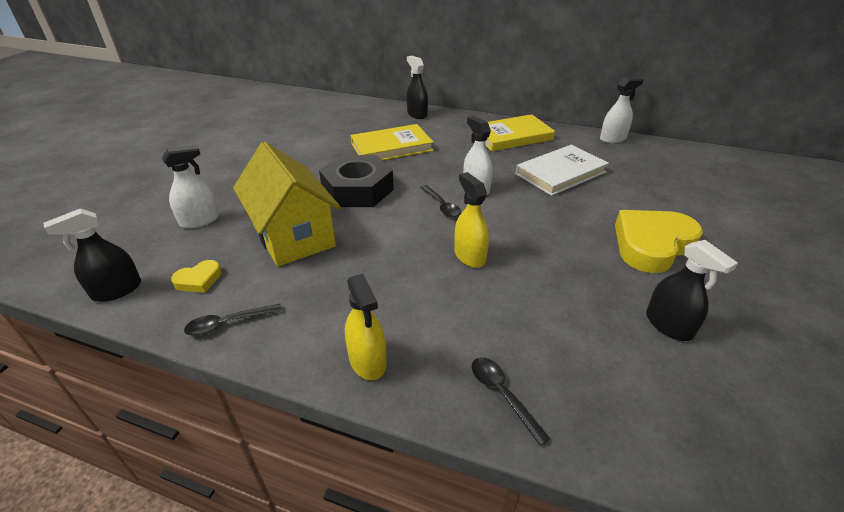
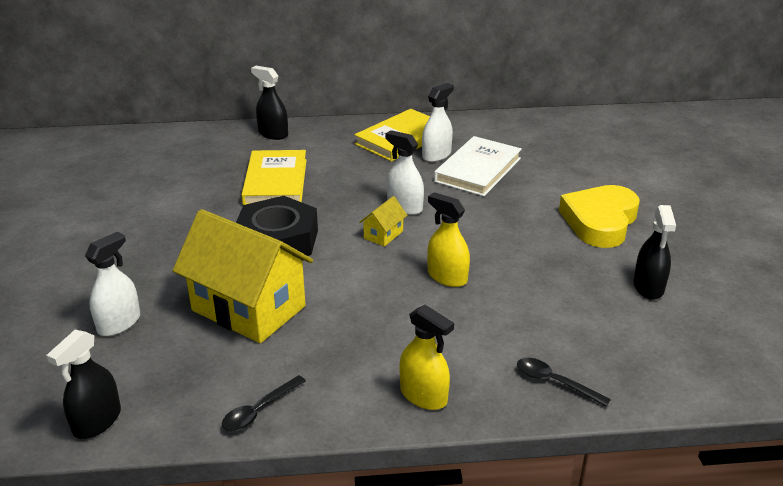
camera: 25 degrees left, 5 degrees down
(199, 280) = (184, 382): yellow heart -> none
(391, 147) = (275, 182): yellow book -> yellow book turned 45 degrees counterclockwise
(442, 206) = (383, 235): black spoon -> yellow house
(612, 139) = (505, 119): white spray bottle -> white spray bottle (436, 155)
(668, 325) = (648, 287): black spray bottle -> black spray bottle turned 60 degrees clockwise

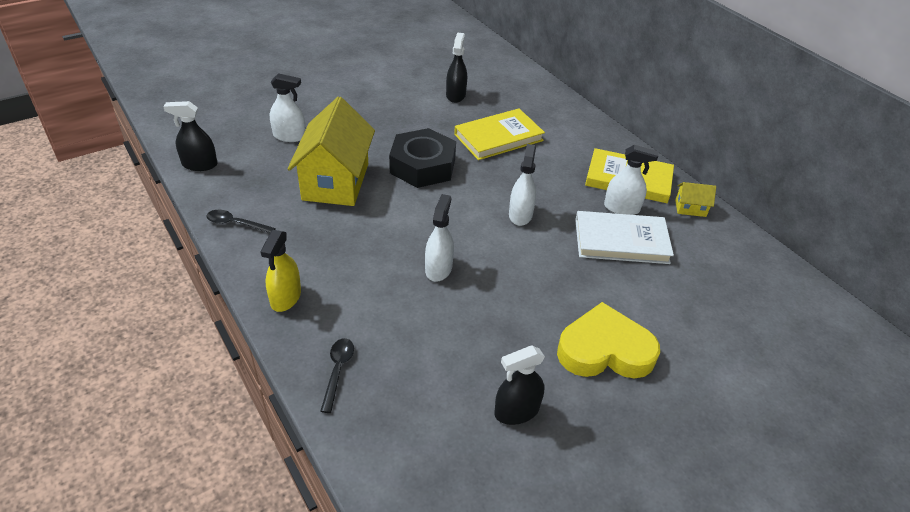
camera: 60 degrees right, 10 degrees up
(273, 134) = (566, 111): black spray bottle -> black spray bottle (455, 95)
(383, 235) = (471, 215): yellow house -> yellow house (690, 208)
(447, 277) = (438, 268): yellow spray bottle -> white spray bottle

